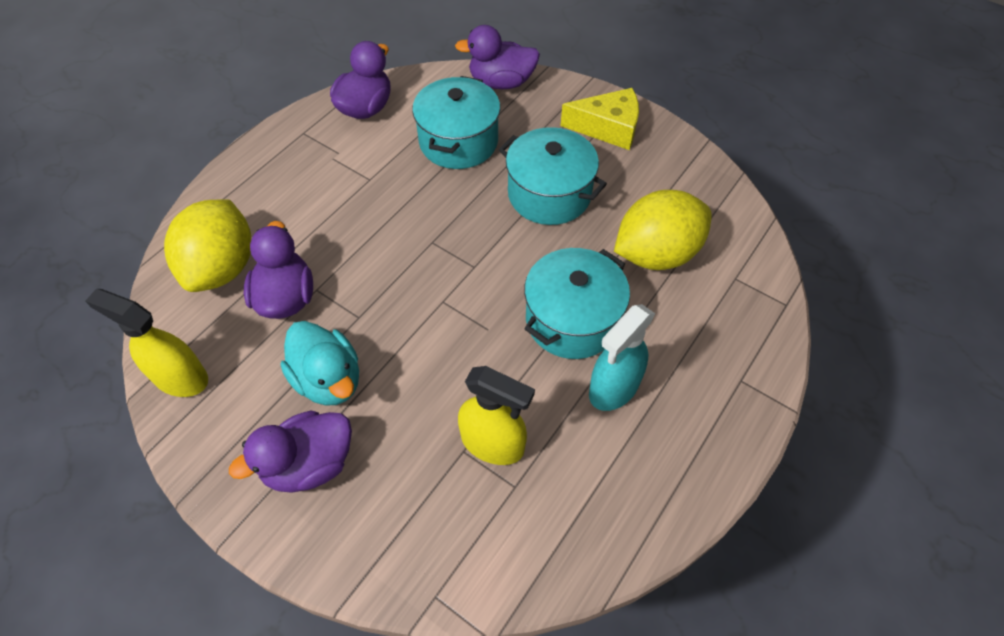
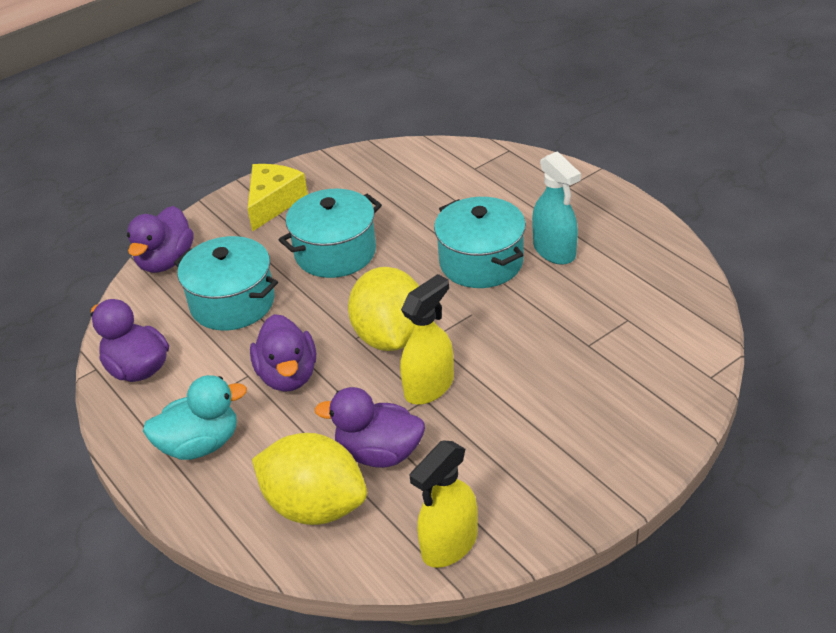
camera: 70 degrees left, 15 degrees down
(309, 464) = (576, 446): purple duck -> purple duck (288, 375)
(328, 380) = (490, 426): turquoise duck -> turquoise duck (200, 444)
(493, 443) = (586, 326): yellow spray bottle -> yellow spray bottle (429, 387)
(656, 254) = (432, 203): yellow lemon -> yellow lemon (390, 337)

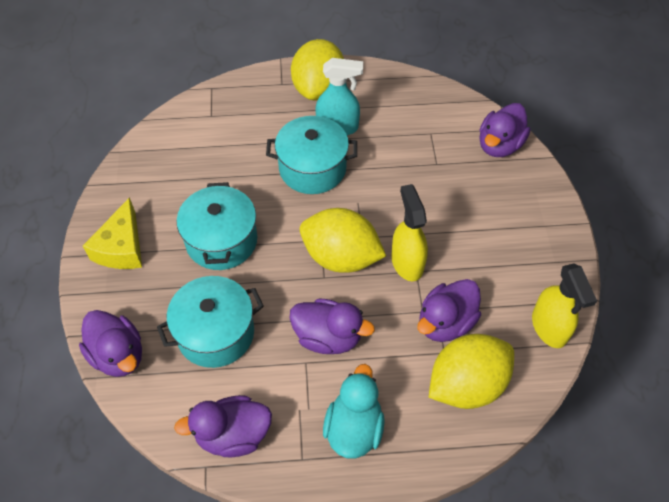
camera: 60 degrees left, 15 degrees up
(273, 202) = (121, 247): yellow cheese -> yellow cheese turned 135 degrees counterclockwise
(591, 212) = (318, 89): none -> yellow lemon
(675, 382) = (499, 145): none -> purple duck

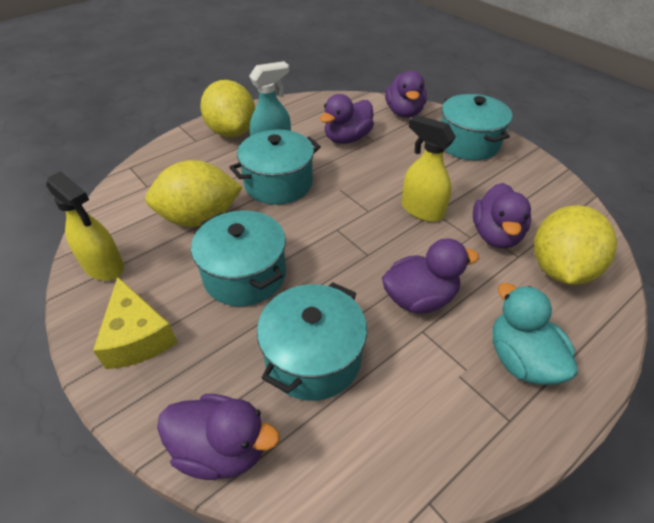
camera: 35 degrees left, 10 degrees down
(233, 435) = (424, 446): purple duck -> purple duck (347, 138)
(341, 257) = (366, 233): yellow lemon -> yellow lemon (200, 218)
(526, 216) = (468, 143): none -> turquoise pot
(549, 327) = (564, 200): yellow spray bottle -> yellow spray bottle (104, 266)

